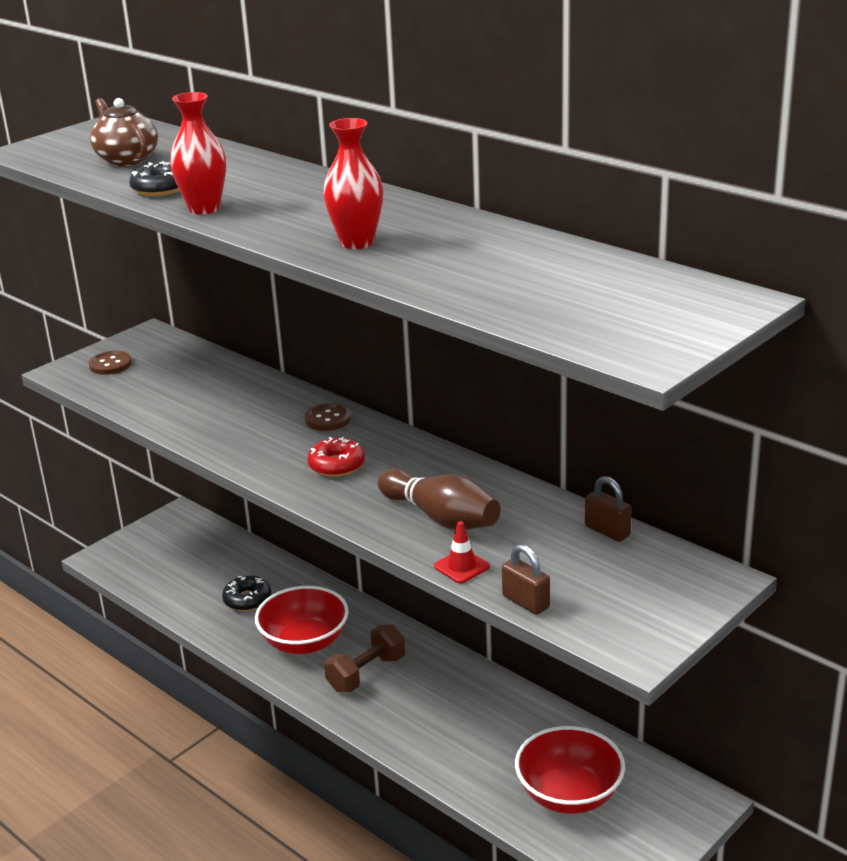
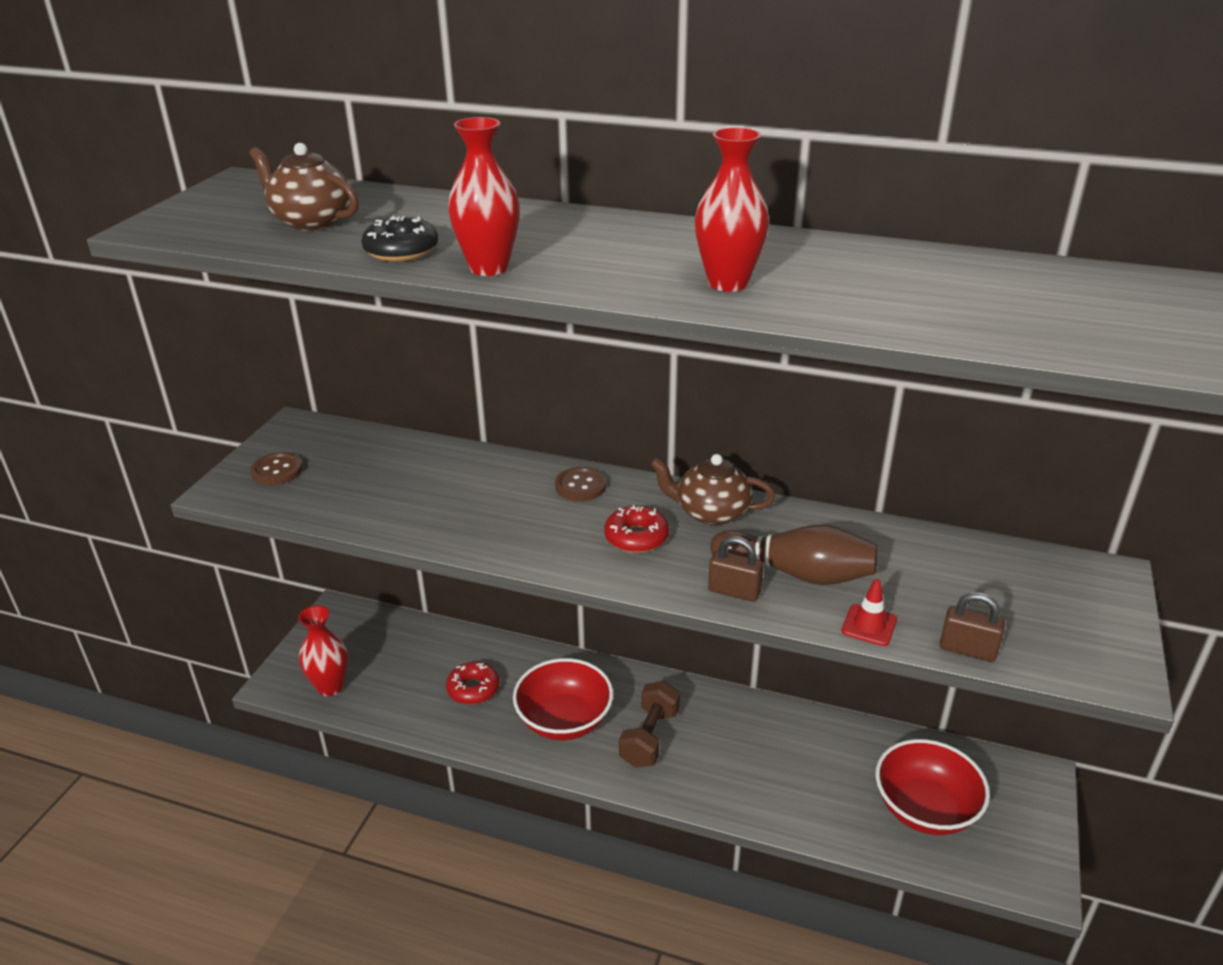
camera: 25 degrees left, 5 degrees up
(138, 570) = (330, 686): none -> red vase
(247, 599) = (473, 689): black donut -> red donut
(415, 459) = (711, 512): none -> brown teapot
(607, 531) = (964, 548): brown padlock -> brown padlock (734, 591)

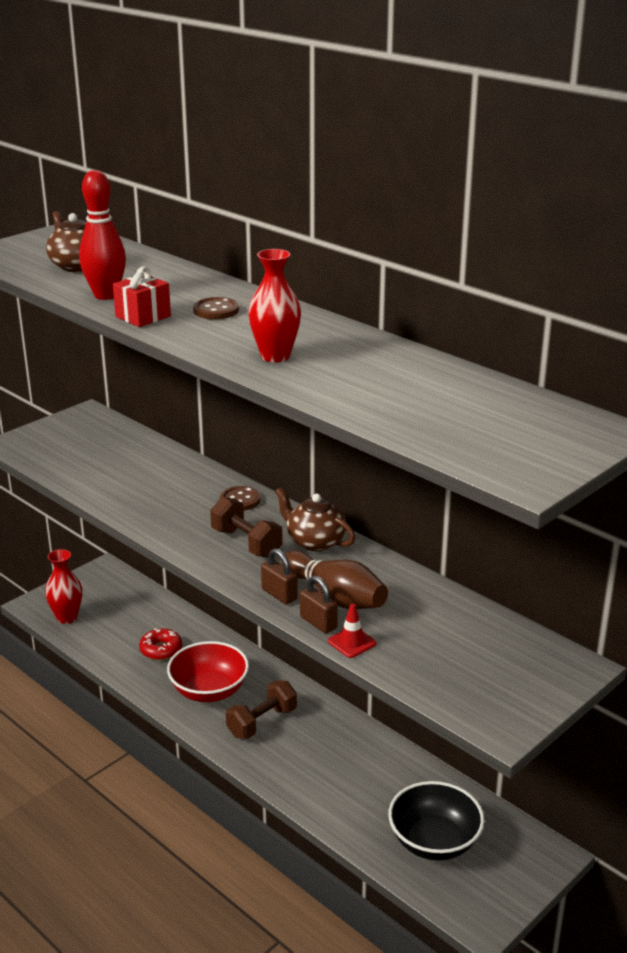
camera: 25 degrees right, 5 degrees down
(277, 471) = (52, 439): brown button -> brown button (216, 310)
(401, 251) = (106, 295): black donut -> red bowling pin
(489, 268) = (143, 316): red vase -> red gift
(636, 537) = (246, 543): red donut -> brown dumbbell
(925, 809) = (434, 842): red bowl -> black bowl
(967, 650) = (406, 678): brown padlock -> brown padlock (318, 623)

